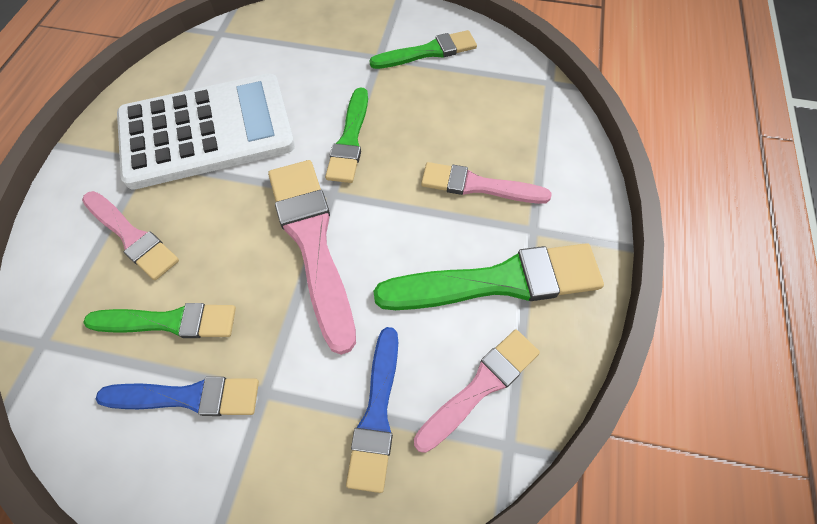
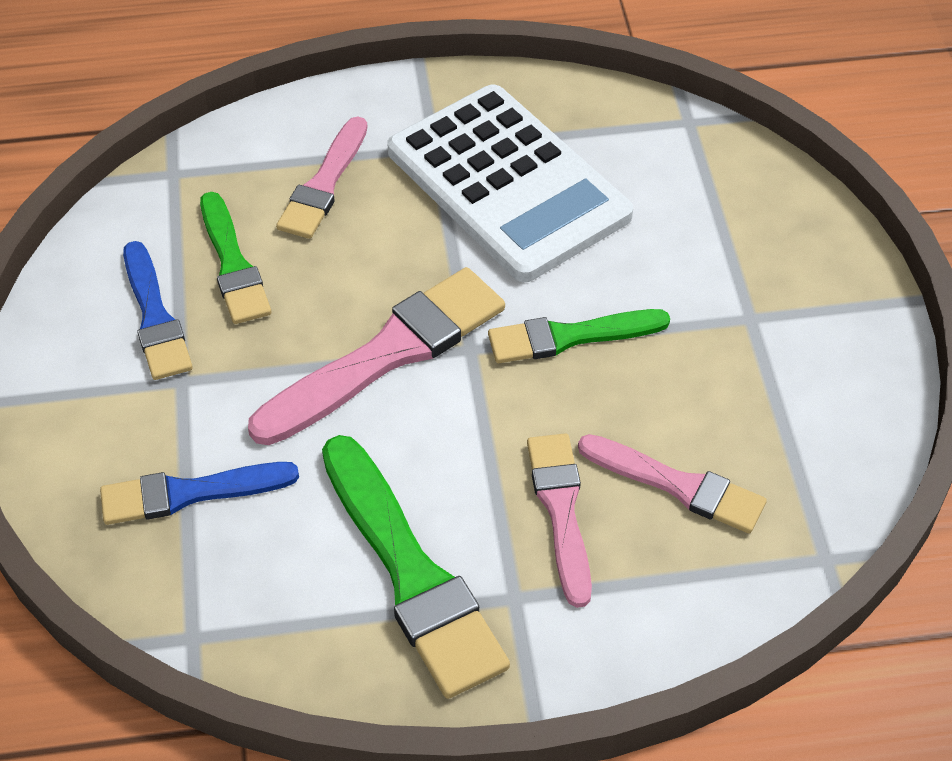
camera: 70 degrees right, 10 degrees down
(428, 52) = (798, 376): green brush -> none
(480, 386) = (256, 589): pink brush -> pink brush (678, 485)

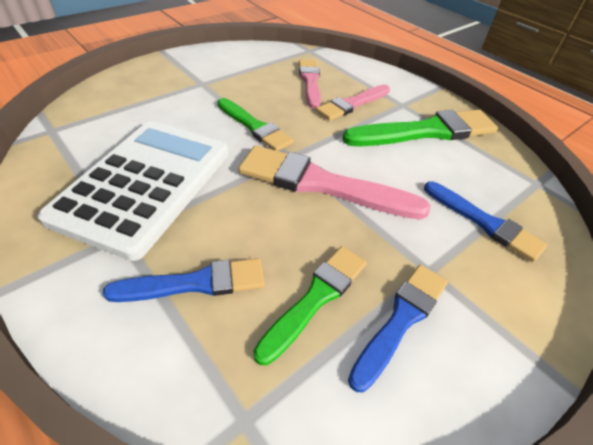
camera: 125 degrees left, 5 degrees down
(324, 184) = (196, 283): pink brush -> blue brush
(412, 574) = (426, 131): green brush -> green brush turned 45 degrees clockwise

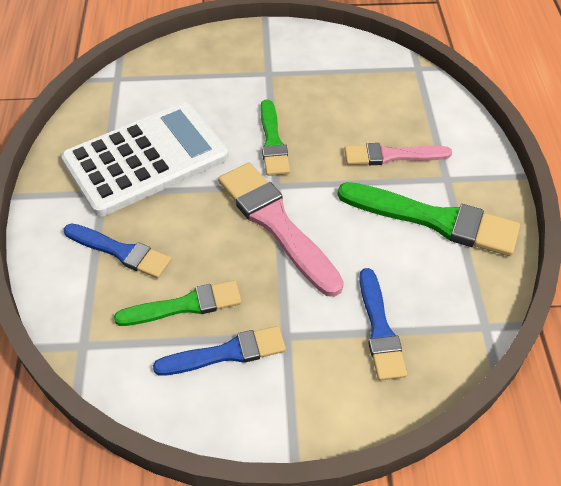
camera: 40 degrees right, 5 degrees up
(310, 81) = (376, 111): pink brush -> none

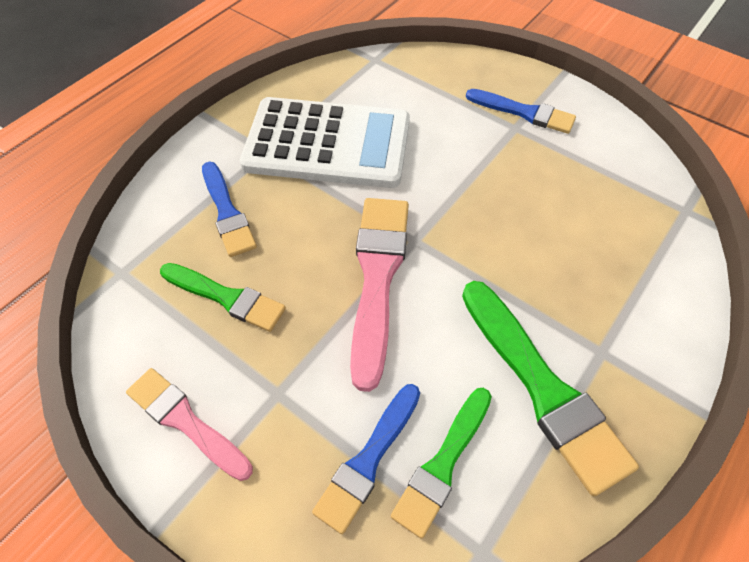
camera: 40 degrees right, 5 degrees up
(227, 353) = (214, 368): blue brush -> blue brush (524, 112)
(273, 142) = (453, 196): green brush -> green brush (443, 464)
(391, 156) = (562, 286): pink brush -> pink brush (186, 421)

